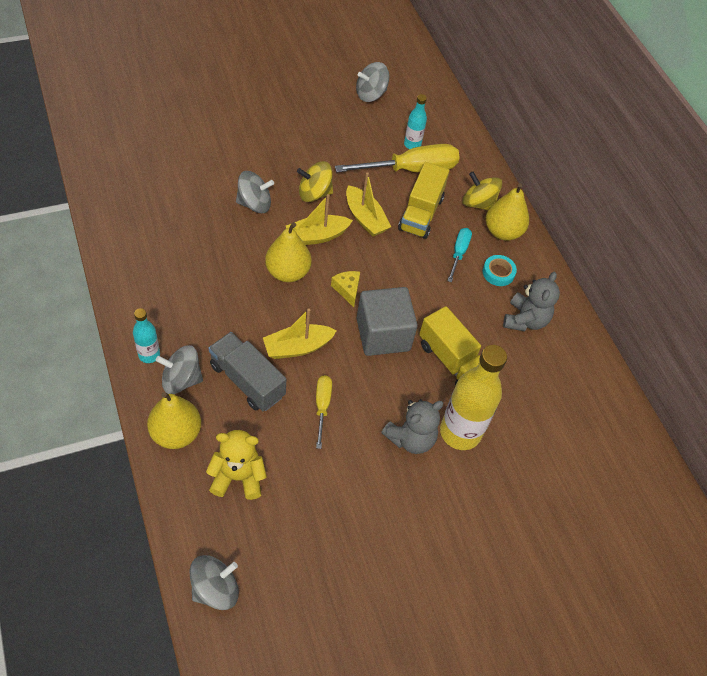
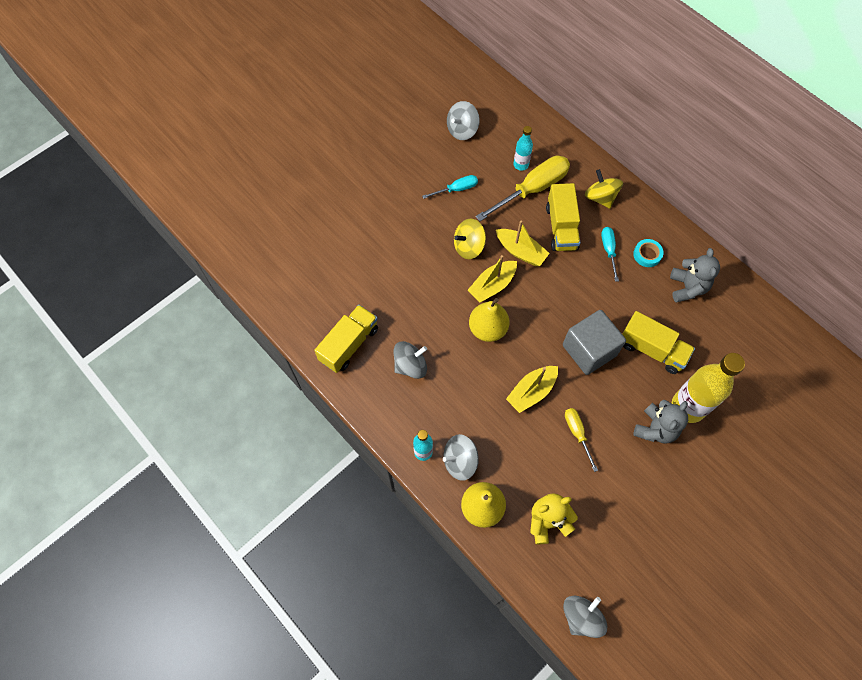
camera: 15 degrees left, 10 degrees up
(139, 229) = (349, 344): none -> yellow truck
(247, 380) = (509, 438): grey truck -> none
(254, 204) = (427, 278): grey spinning top -> grey spinning top (410, 366)
(333, 141) = (456, 189): none -> turquoise screwdriver
(347, 289) = (541, 323): yellow cheese -> none
(478, 203) = (600, 197): yellow spinning top -> yellow spinning top turned 45 degrees clockwise
(502, 231) = (632, 215): yellow pear -> none

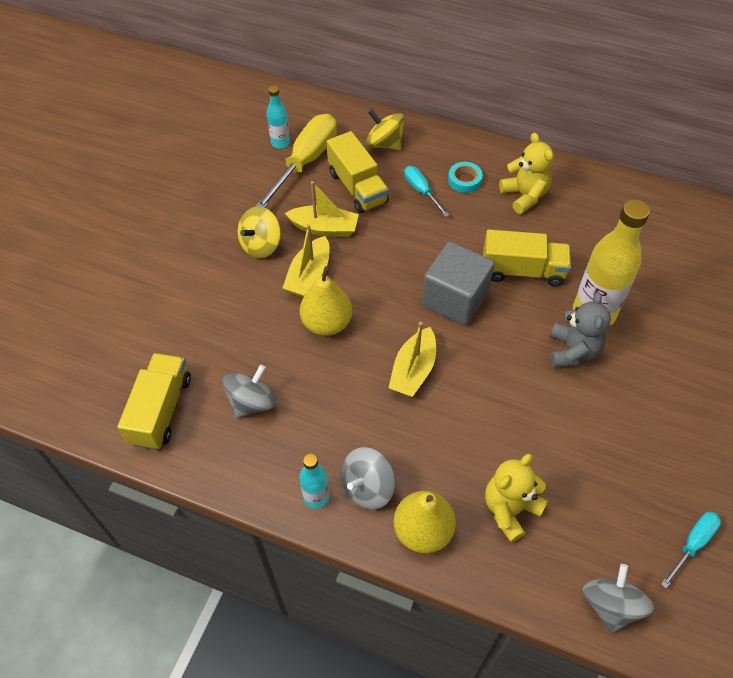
camera: 25 degrees left, 10 degrees down
(456, 189) = (218, 192): turquoise screwdriver -> turquoise screwdriver (692, 544)
(462, 130) = (196, 132): grey spinning top -> none
(577, 433) = (490, 393): yellow screwdriver -> none
(687, 287) = (524, 196): grey teddy bear -> yellow teddy bear

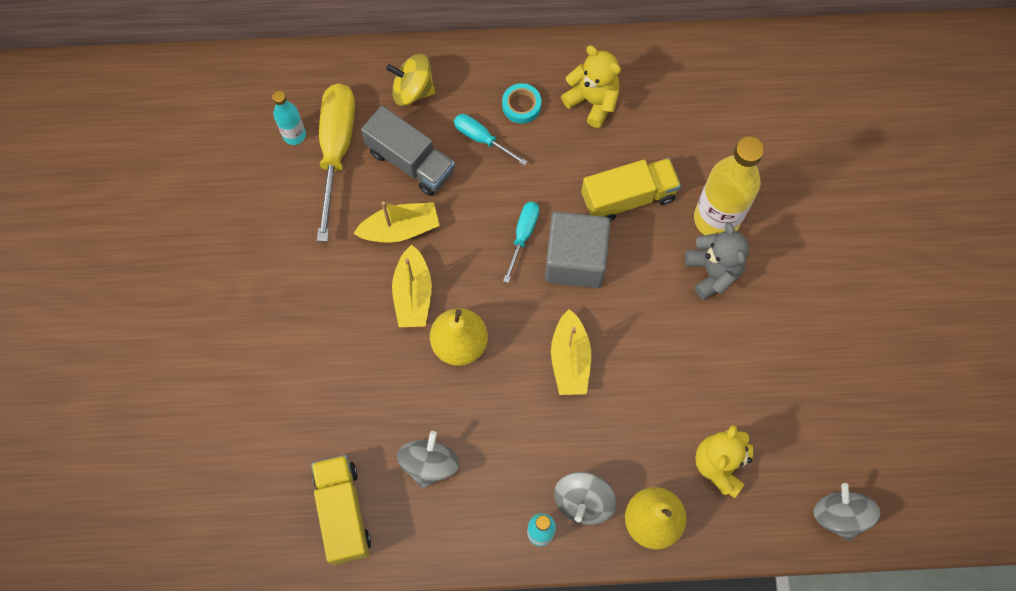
camera: 25 degrees left, 15 degrees up
(261, 245) = (343, 279): yellow spinning top -> none
(357, 187) = (410, 161): yellow truck -> grey truck
(692, 544) = (887, 426): turquoise screwdriver -> turquoise screwdriver (523, 235)

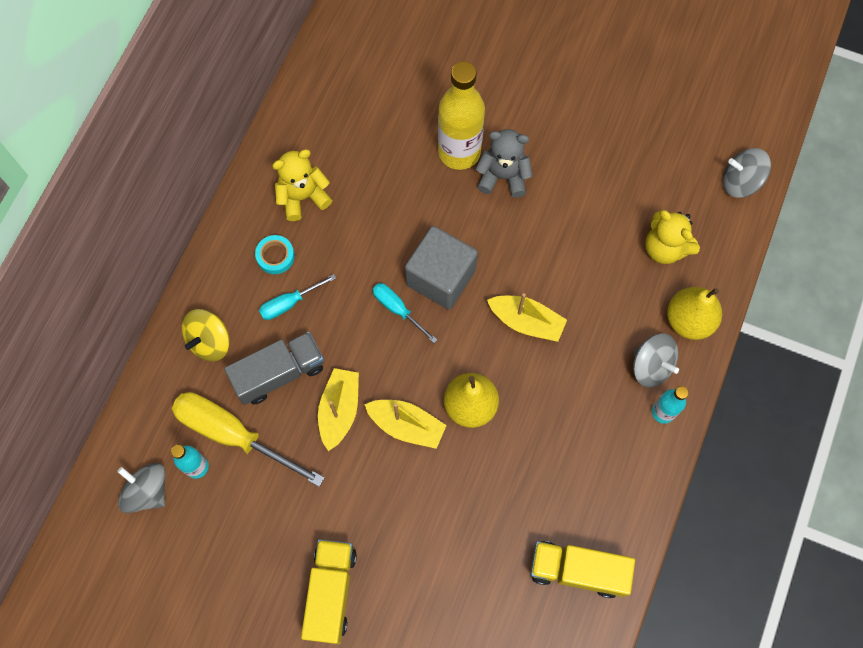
camera: 65 degrees left, 0 degrees up
(429, 464) = (566, 477): grey spinning top -> grey spinning top (147, 491)
(628, 197) = (406, 210): yellow truck -> yellow truck (331, 593)

